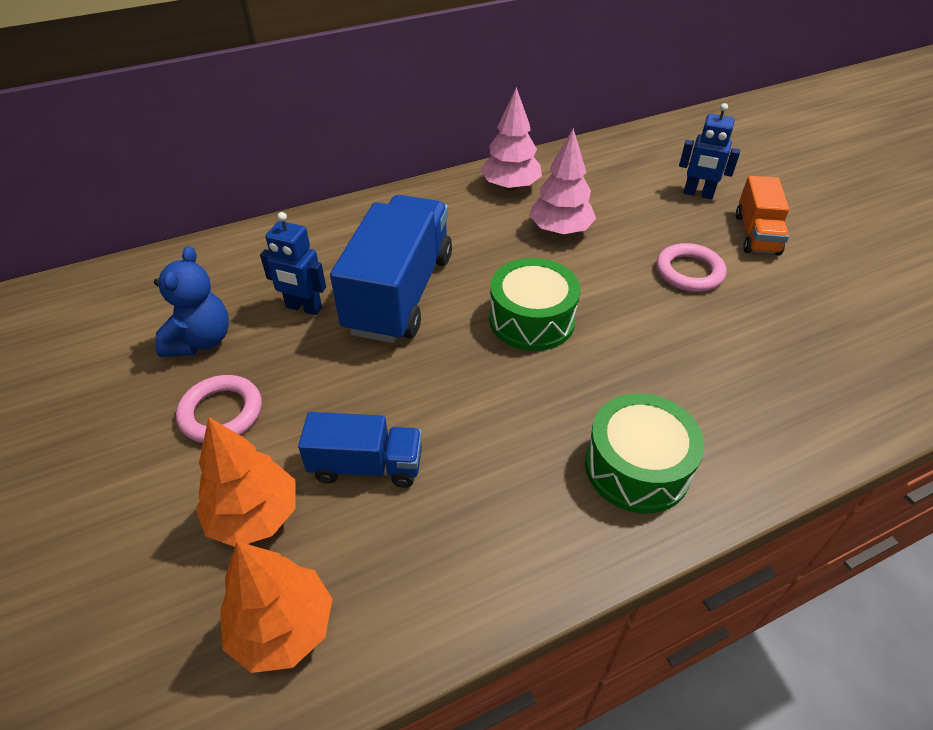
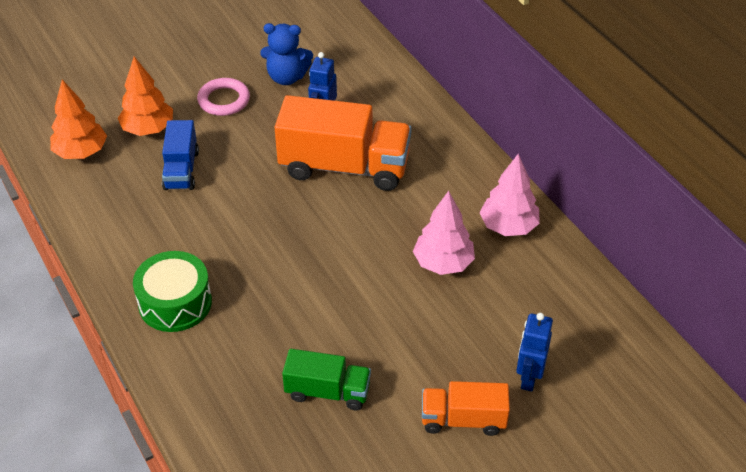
camera: 85 degrees right, 0 degrees up
(399, 293) = (344, 167): blue truck -> orange truck
(532, 319) = (320, 245): green drum -> none
(689, 272) = (393, 355): pink ring -> none
(749, 322) = (327, 391): none -> green truck

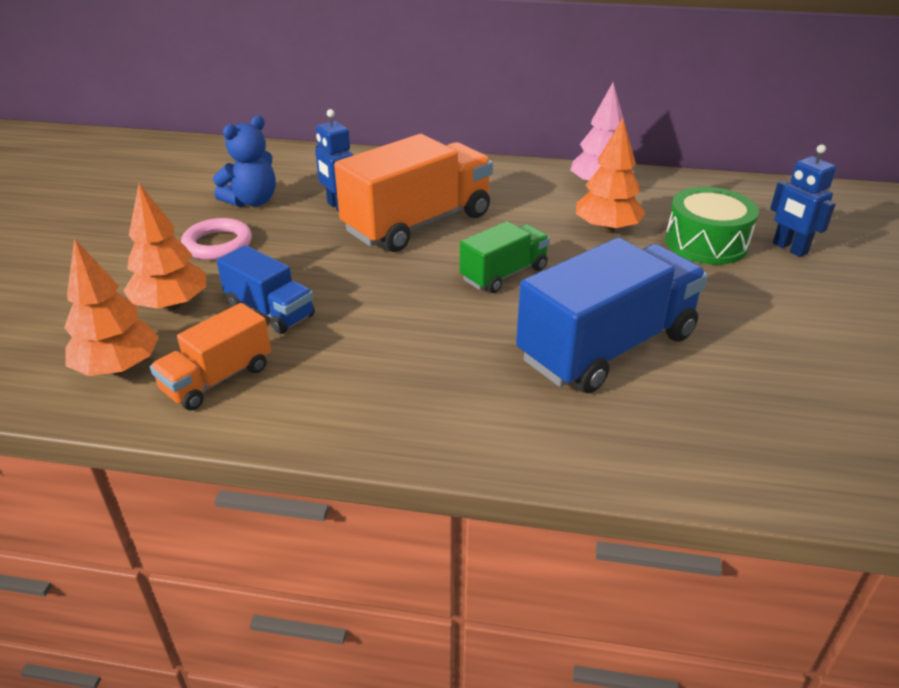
camera: 50 degrees left, 10 degrees down
(175, 303) = (467, 404): green drum -> green drum (706, 243)
(289, 335) = (607, 347): none -> blue truck
(327, 391) = (713, 358): green truck -> green truck (504, 274)
(443, 263) = (607, 229): pink tree -> orange tree
(463, 419) = (816, 299): orange truck -> orange truck (217, 379)

